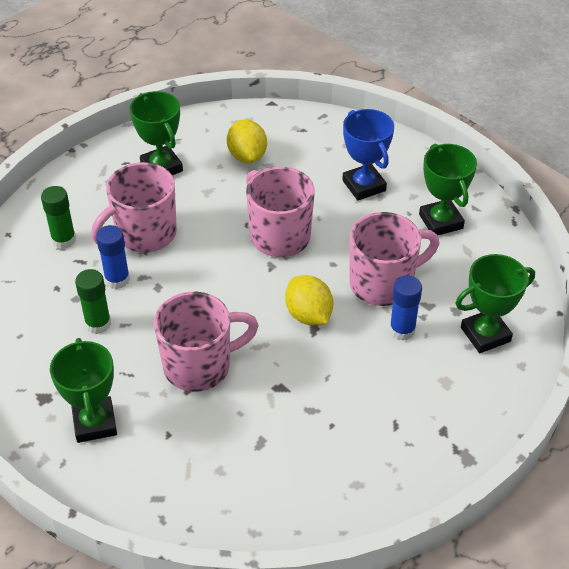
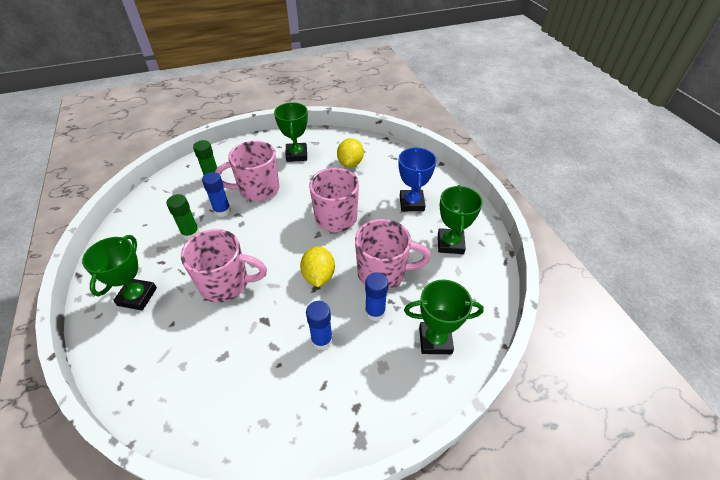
camera: 25 degrees right, 0 degrees up
(362, 382) = (322, 340): none -> blue glue stick

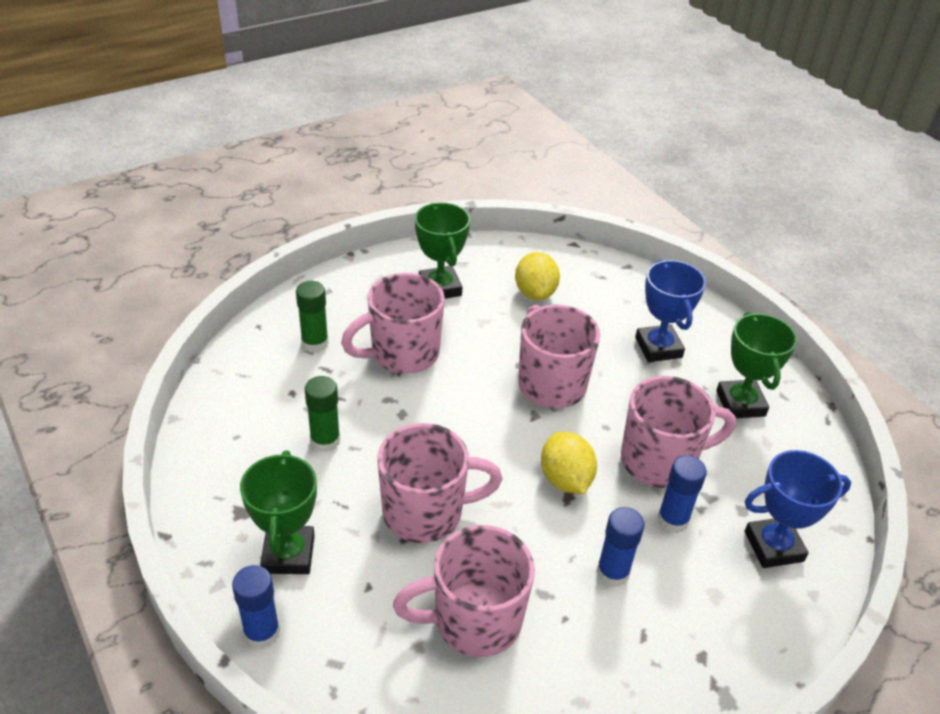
camera: 15 degrees left, 5 degrees down
(222, 211) = (360, 397): blue glue stick -> blue glue stick (262, 633)
(223, 356) = (474, 621): none -> pink mug
(435, 340) = (773, 546): green trophy -> blue trophy

